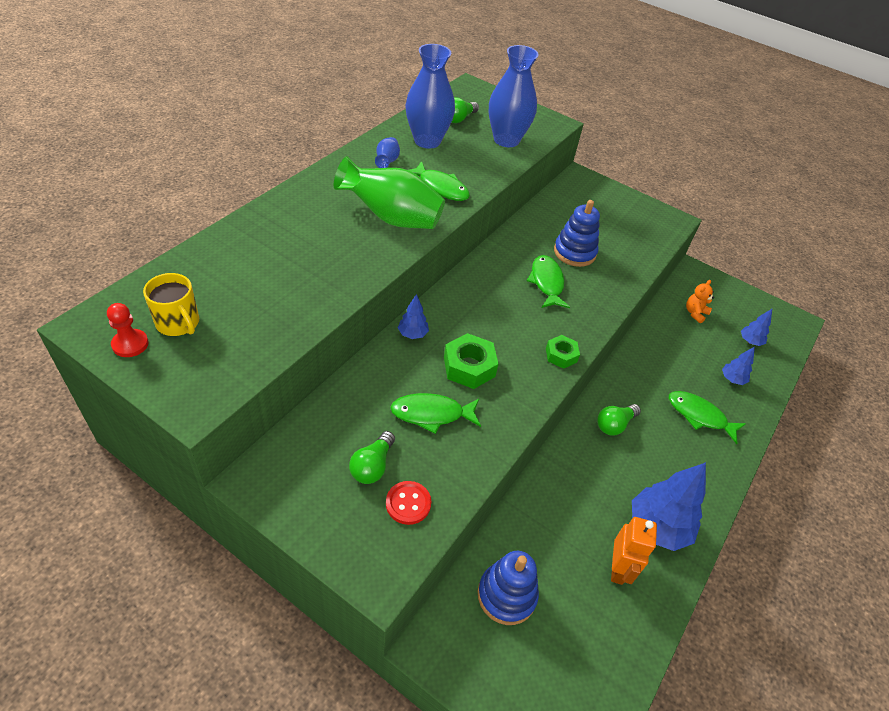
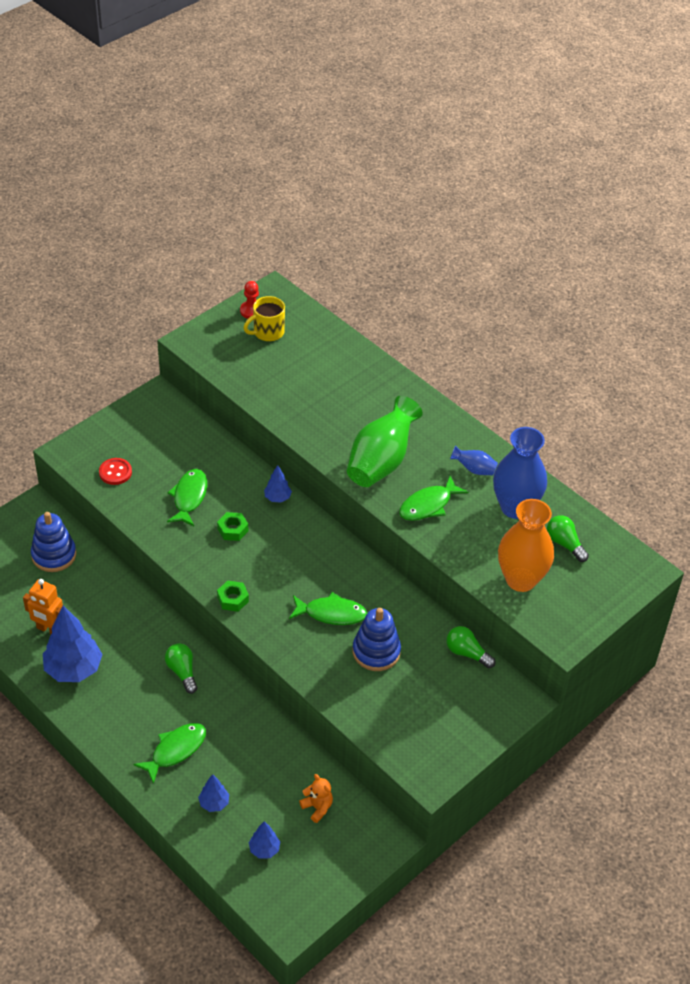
camera: 105 degrees right, 0 degrees up
(372, 466) = (151, 457): green light bulb -> green light bulb (467, 653)
(469, 367) = (233, 530): green nut -> green nut, size x0.63
(506, 140) = (521, 579): blue vase -> orange vase

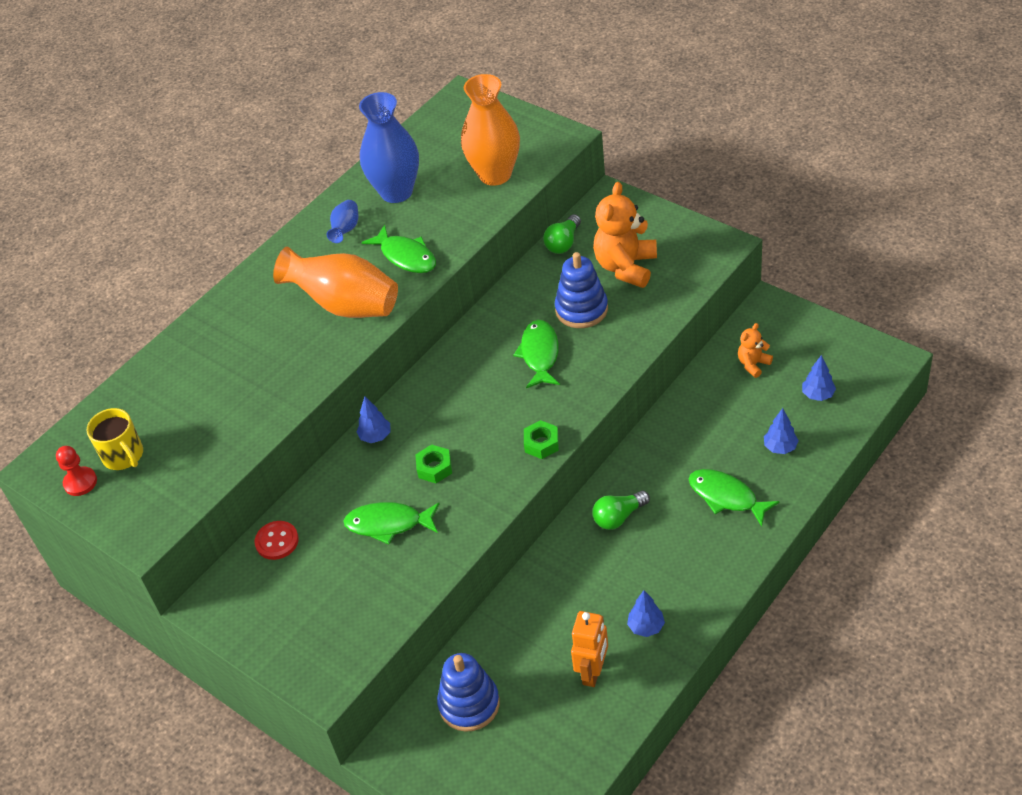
camera: 90 degrees left, 0 degrees up
(74, 669) = (646, 627): blue tree -> blue tree, size x0.49
(115, 472) = (356, 616): red button -> red button (277, 541)
(381, 461) = (345, 305): green vase -> orange vase
(421, 695) = (626, 267): none -> orange teddy bear
(564, 544) = (440, 152): green light bulb -> none

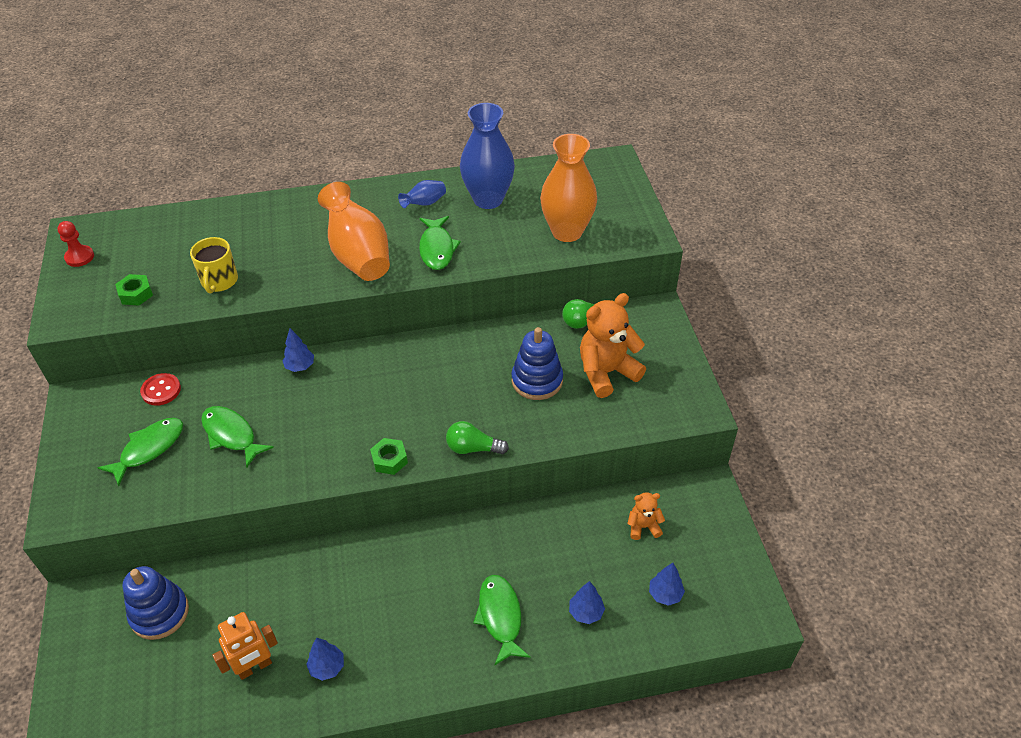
camera: 35 degrees right, 0 degrees up
(124, 456) = (120, 258): yellow mug -> yellow mug (219, 281)
(434, 468) = (305, 419): green nut -> green nut (136, 294)
(540, 354) = (469, 392): green fish -> green fish (149, 449)
(619, 517) = (410, 563): green light bulb -> green light bulb (473, 448)

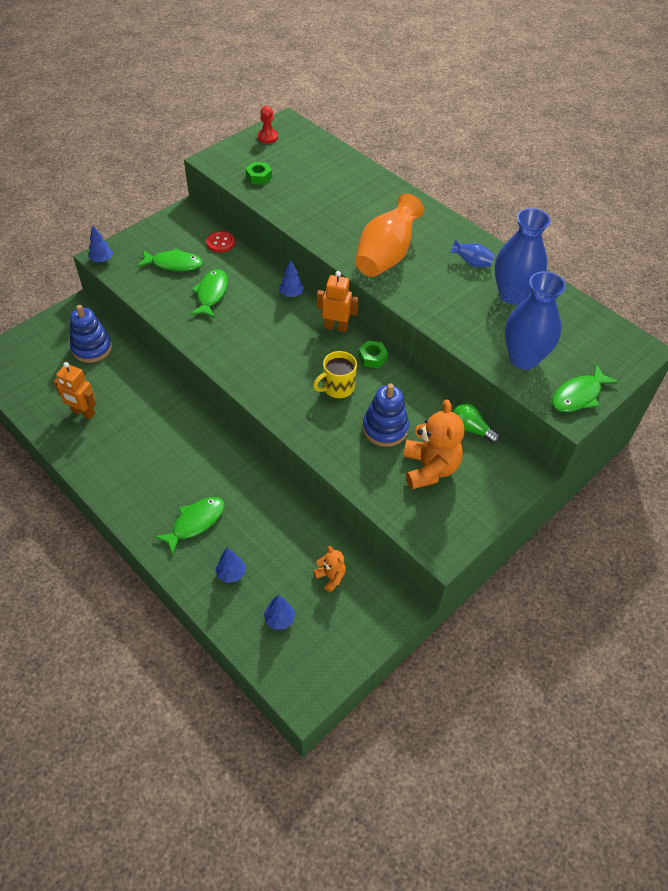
camera: 55 degrees right, 5 degrees up
(219, 281) = (301, 205): yellow mug -> yellow mug (337, 387)
(327, 667) = (103, 448): blue tree -> blue tree (102, 260)
(378, 353) = (336, 327): none -> orange robot
(389, 460) = (249, 381): green nut -> green nut (372, 357)
(437, 249) = (431, 293): green fish -> green fish (578, 395)
(473, 448) = (293, 422): green light bulb -> none
(567, 232) = (523, 358): orange vase -> blue vase
(606, 372) = (429, 468): orange teddy bear -> orange teddy bear turned 60 degrees clockwise

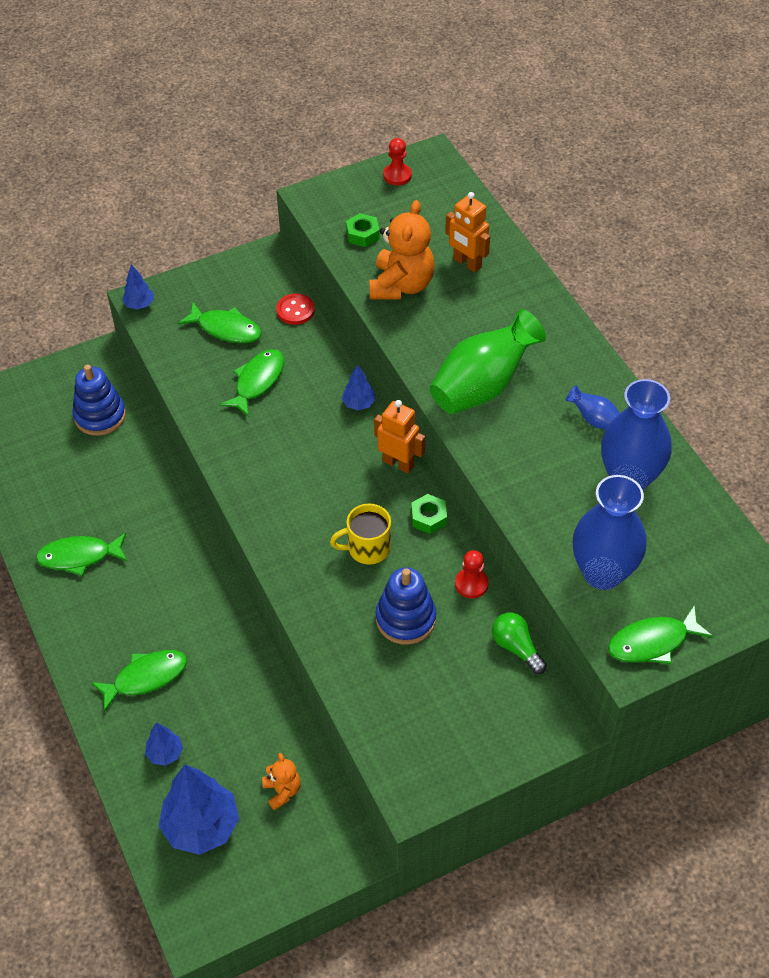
camera: 20 degrees right, 0 degrees up
(83, 413) = (62, 501): orange robot -> orange robot (467, 263)
(111, 449) = (79, 557): none -> green fish
(279, 619) = (201, 826): blue tree -> blue tree, size x2.02
(386, 256) = (482, 386): orange vase -> green vase
(421, 394) = (471, 584): none -> red pawn
(429, 468) = (440, 687): orange teddy bear -> orange teddy bear (401, 285)

